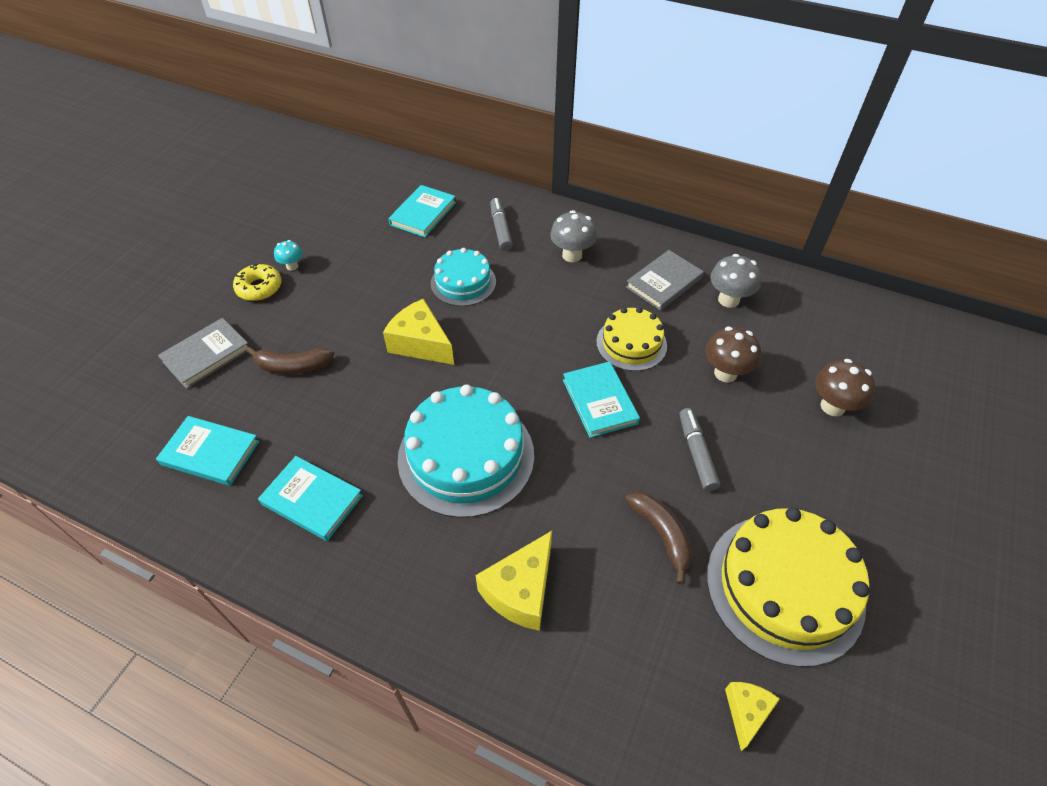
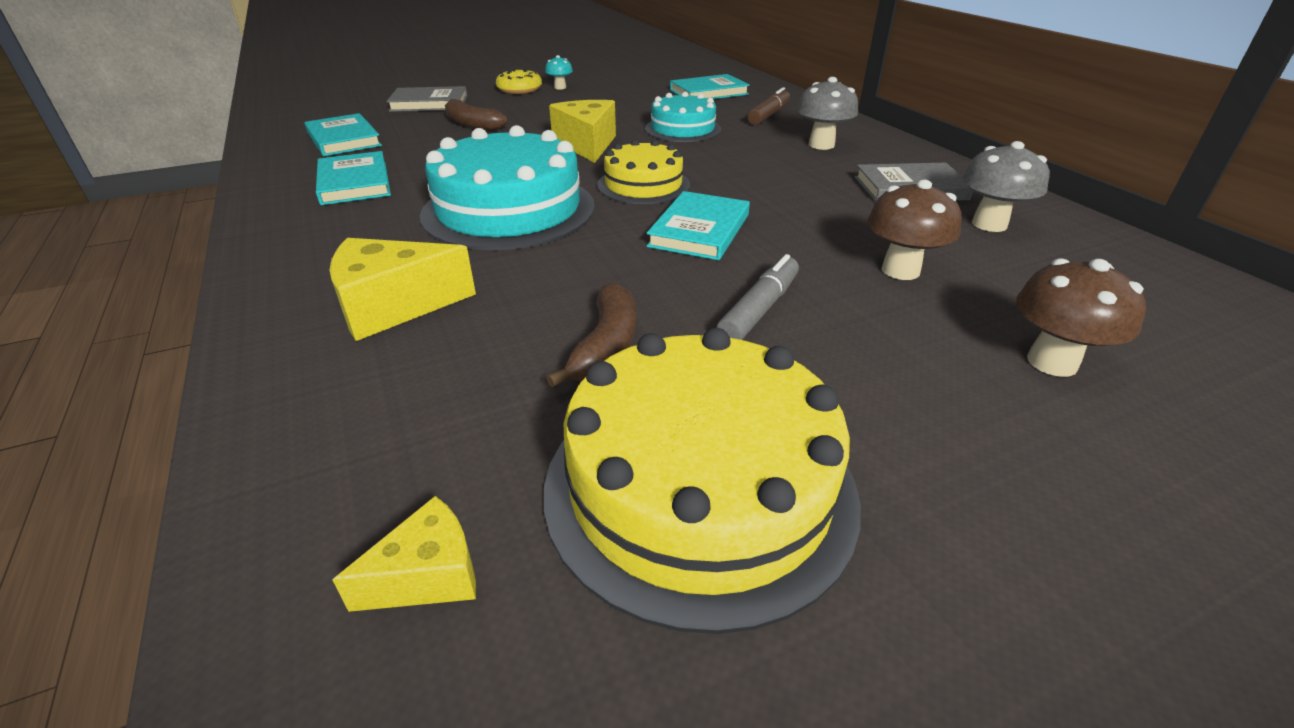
camera: 40 degrees right, 15 degrees down
(500, 229) = (768, 115): grey marker -> brown marker
(631, 343) = (802, 210): yellow cake -> yellow cake (643, 185)

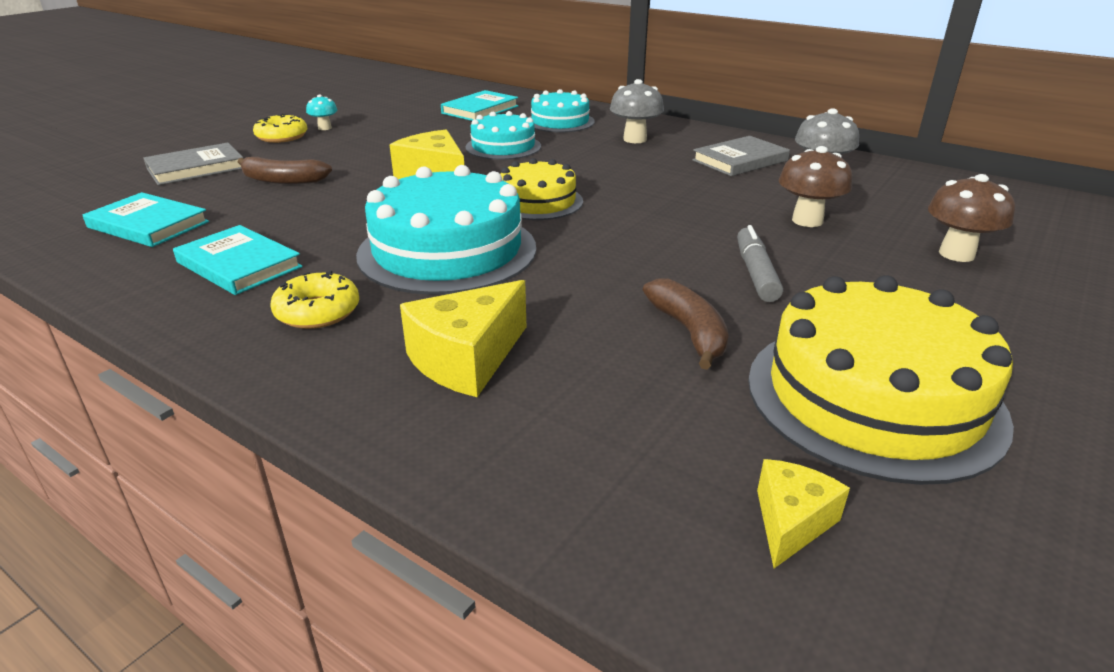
camera: 30 degrees left, 5 degrees down
(351, 233) = (318, 312): none -> yellow donut
(699, 230) = (635, 227): turquoise book -> none
(768, 115) = (560, 122): brown marker -> turquoise cake

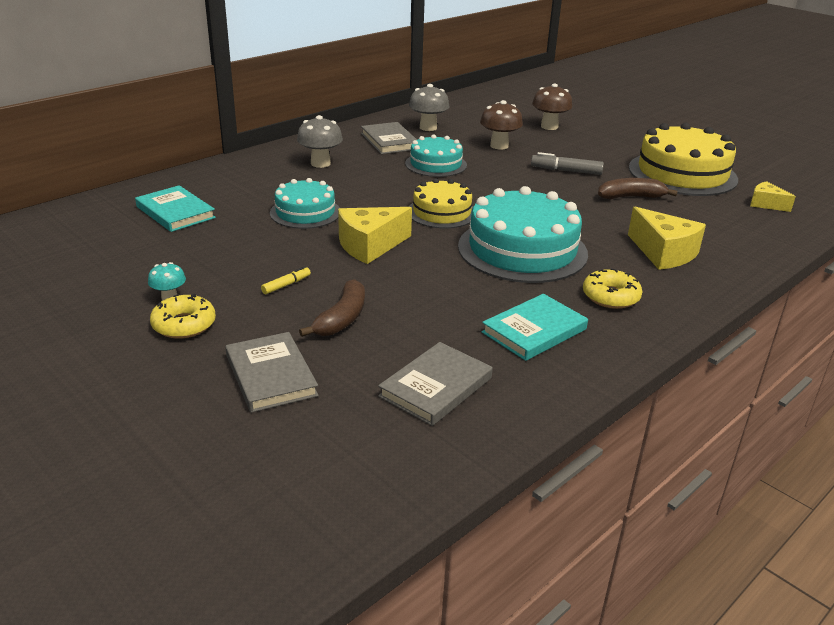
camera: 80 degrees left, 0 degrees up
(148, 225) = (435, 387): turquoise book -> grey book
(347, 156) = (286, 285): none -> yellow marker
(560, 122) = (249, 183): turquoise cake -> turquoise cake (436, 164)

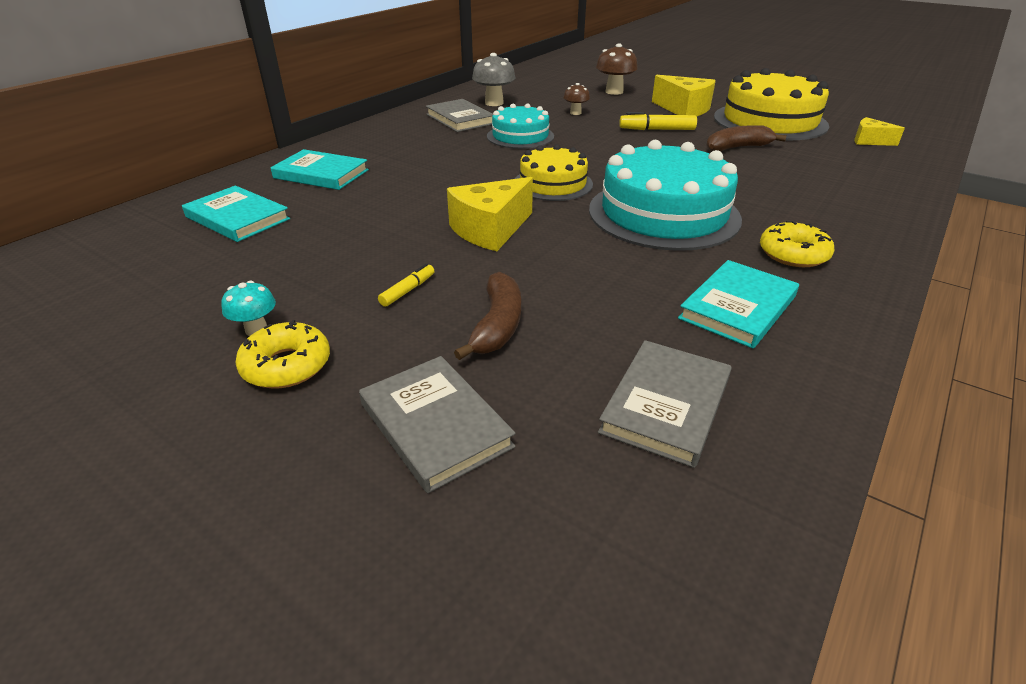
camera: 10 degrees left, 5 degrees up
(251, 182) = (321, 174): none -> turquoise book
(305, 212) = (397, 200): turquoise cake -> none
(320, 163) = (394, 147): grey mushroom -> none
(499, 146) = (575, 113): brown mushroom -> brown mushroom, size x0.59
(566, 171) = (657, 130): grey marker -> yellow marker
(663, 253) = (811, 199): yellow cheese -> yellow cheese (684, 109)

